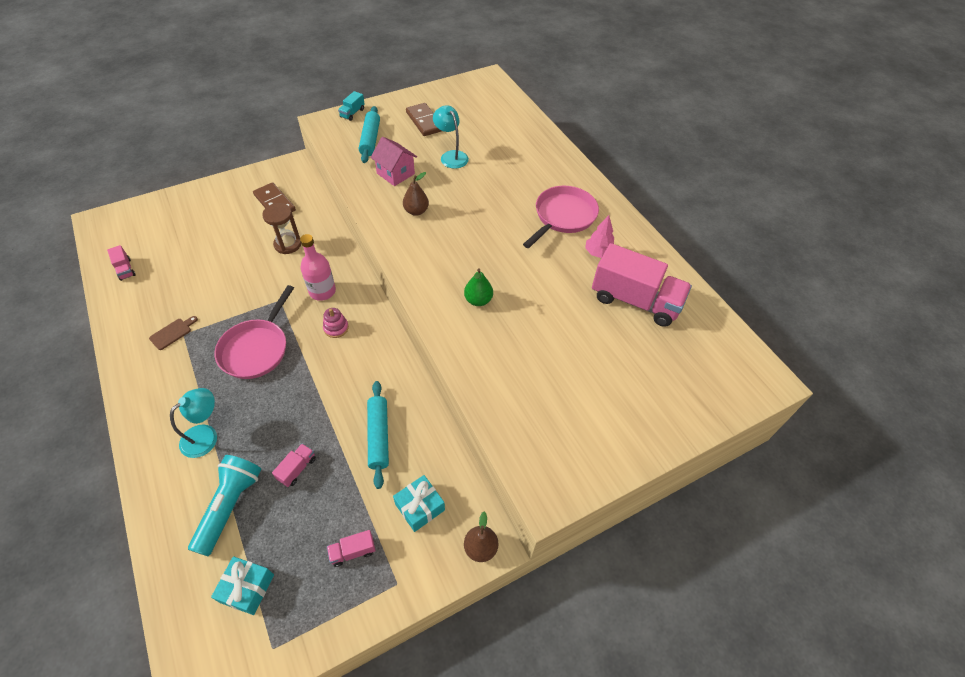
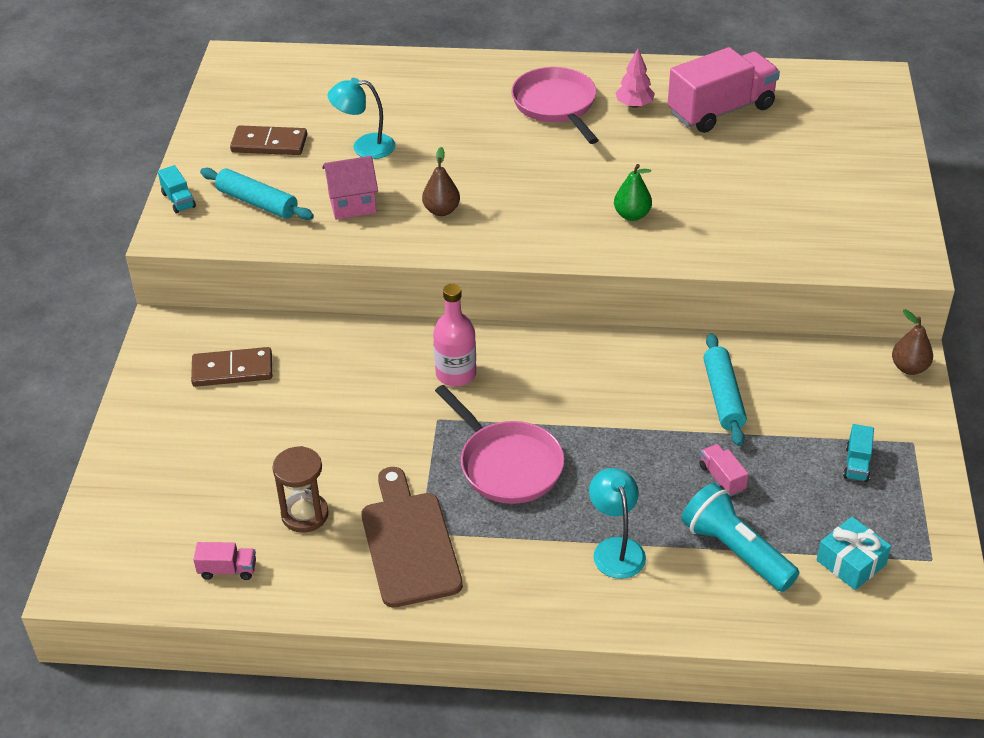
camera: 55 degrees left, 10 degrees down
(172, 333) = (409, 543): brown cutting board -> brown cutting board, size x2.29
(287, 244) = (335, 381): brown hourglass -> brown hourglass (305, 514)
(336, 328) = (531, 381): pink stacking toy -> none
(353, 551) = (857, 464): pink truck -> turquoise truck
(378, 436) = (723, 396): turquoise rolling pin -> turquoise rolling pin turned 60 degrees clockwise
(420, 507) = (835, 395): turquoise gift -> none

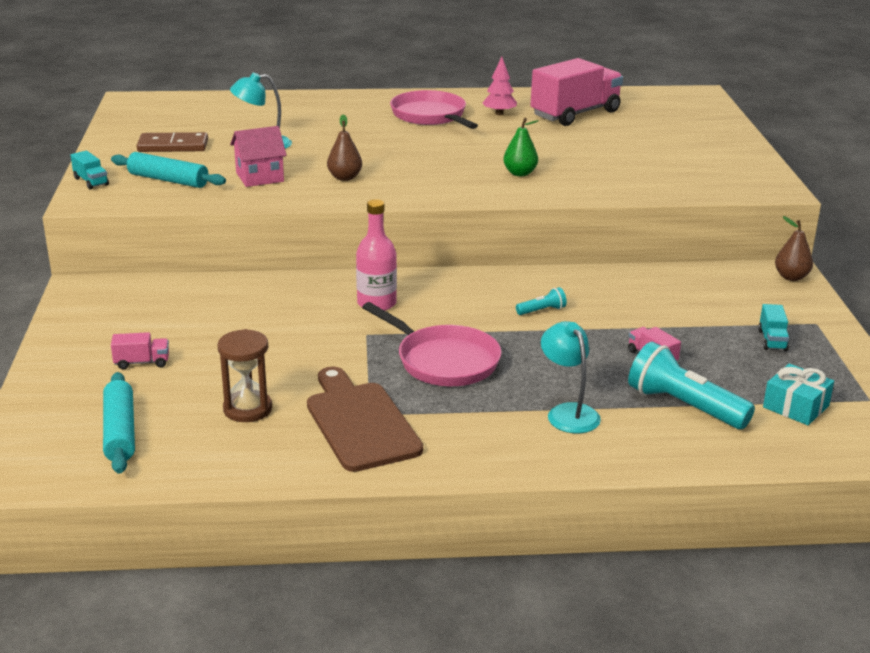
camera: 10 degrees left, 15 degrees down
(227, 570) = (173, 456): pink truck -> pink truck (142, 362)
(232, 370) = (155, 313): brown domino -> none
(624, 399) = (542, 310): none -> turquoise flashlight
(723, 396) = (632, 304): turquoise rolling pin -> turquoise rolling pin (120, 432)

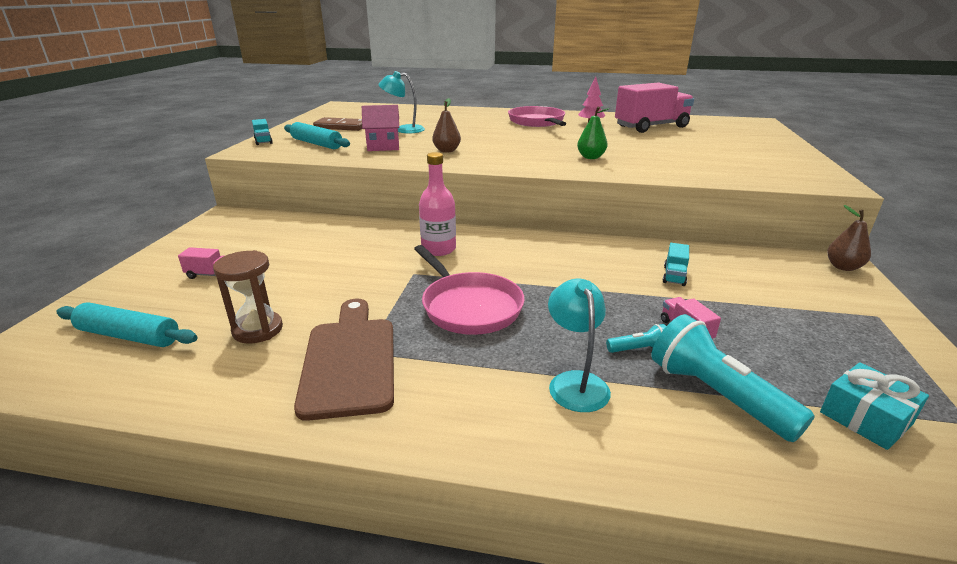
camera: 15 degrees right, 0 degrees up
(120, 432) = (129, 336): turquoise rolling pin -> turquoise rolling pin turned 75 degrees counterclockwise
(542, 310) = (583, 271): turquoise flashlight -> turquoise flashlight (639, 349)
(772, 340) = (826, 328): turquoise truck -> turquoise truck (674, 276)

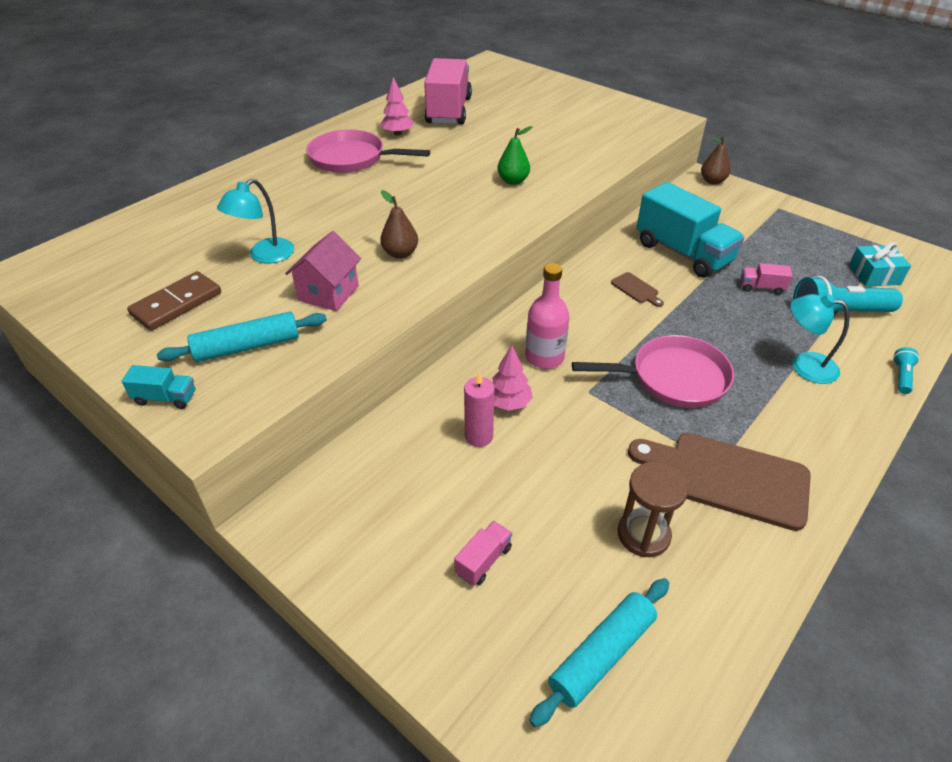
camera: 60 degrees left, 15 degrees up
(331, 247) = (479, 436): none -> pink candle
(374, 248) = (508, 403): none -> pink tree
(578, 265) = (636, 289): none -> brown cutting board
(639, 349) = (776, 319): turquoise flashlight -> turquoise flashlight (901, 376)
(674, 276) = (683, 253): turquoise truck -> turquoise truck, size x2.37

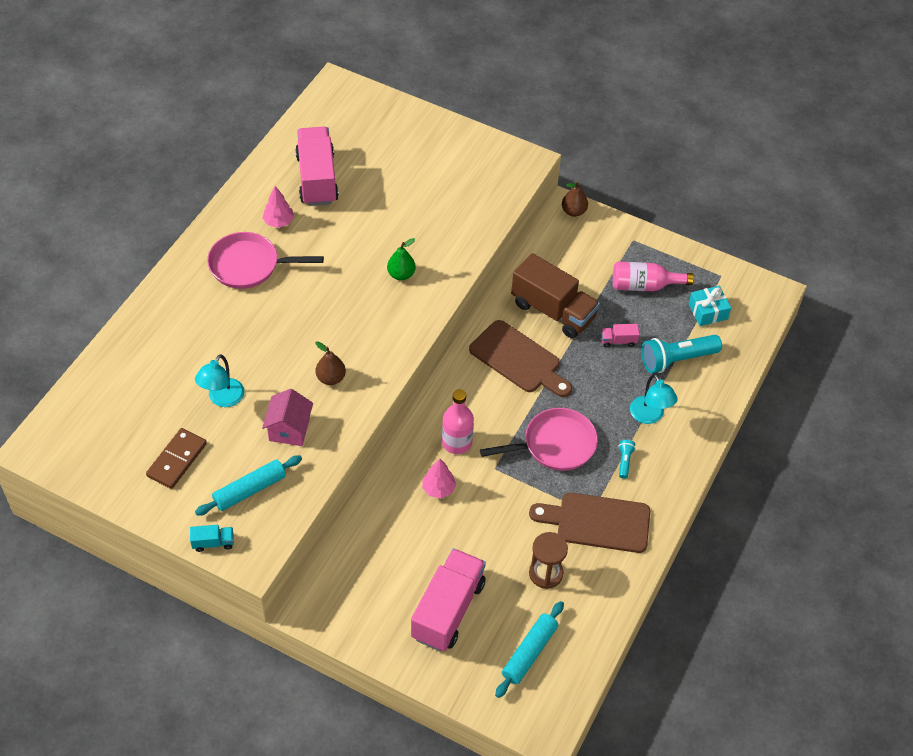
camera: 15 degrees left, 10 degrees up
(479, 436) = (423, 520): pink candle -> none
(483, 561) = (448, 610): pink truck -> pink truck, size x2.37
(636, 289) = (518, 359): brown cutting board -> brown cutting board, size x2.29
(683, 253) = (553, 311): turquoise truck -> brown truck
(793, 244) = (644, 286): none -> pink bottle
(804, 365) = (649, 416): turquoise lamp -> turquoise lamp turned 120 degrees counterclockwise
(901, 376) = (718, 414): turquoise flashlight -> turquoise flashlight (624, 461)

